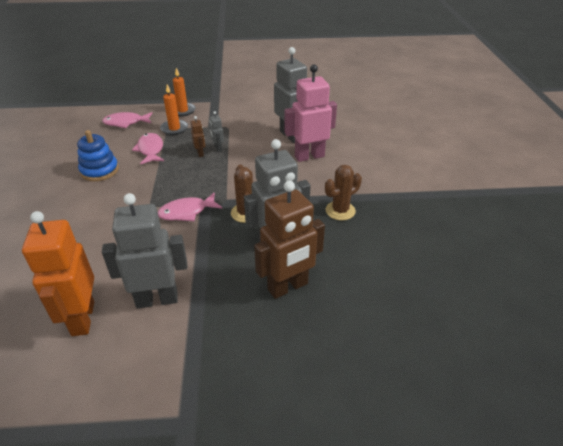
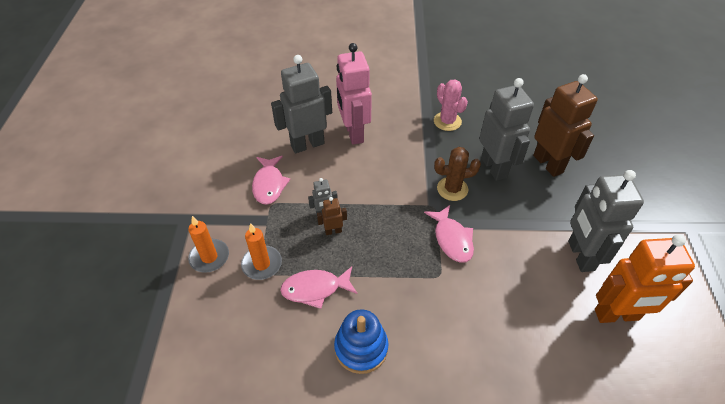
camera: 85 degrees left, 10 degrees up
(126, 123) = (226, 333): pink fish -> pink fish (269, 184)
(340, 211) = (447, 121): brown cactus -> pink cactus

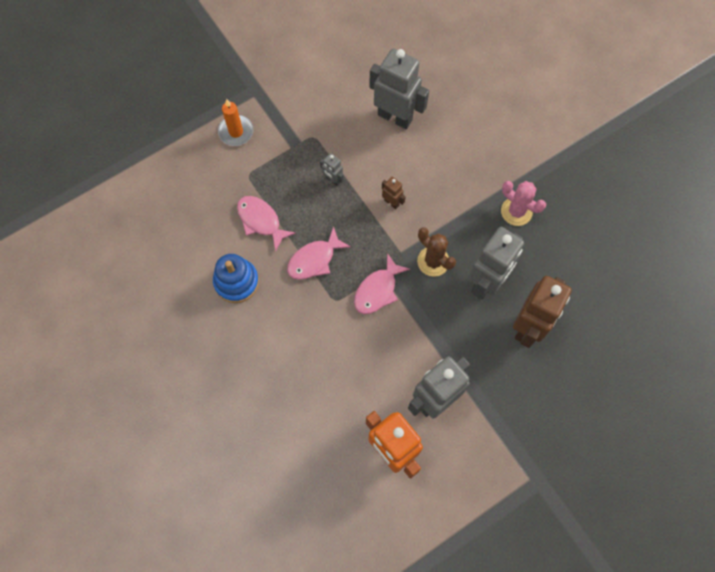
camera: 55 degrees right, 20 degrees up
(262, 264) = (255, 170): orange candle -> none
(269, 184) = (330, 120): pink fish -> pink fish (314, 259)
(333, 231) = (320, 198): brown robot -> brown robot (391, 202)
(353, 133) = (437, 143): pink robot -> none
(447, 121) = (516, 211): pink cactus -> pink cactus turned 75 degrees counterclockwise

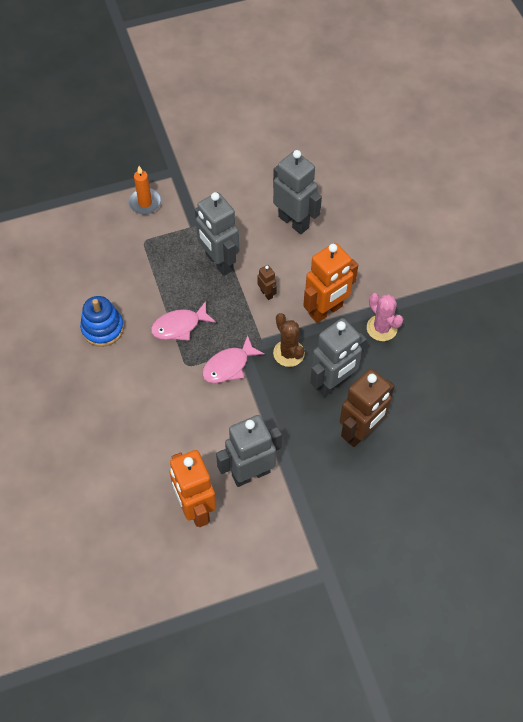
camera: 15 degrees right, 10 degrees down
(261, 221) = (142, 282): pink fish -> none
(333, 180) = (219, 262): grey robot -> grey robot, size x2.25
(456, 206) = (326, 311): none -> orange robot

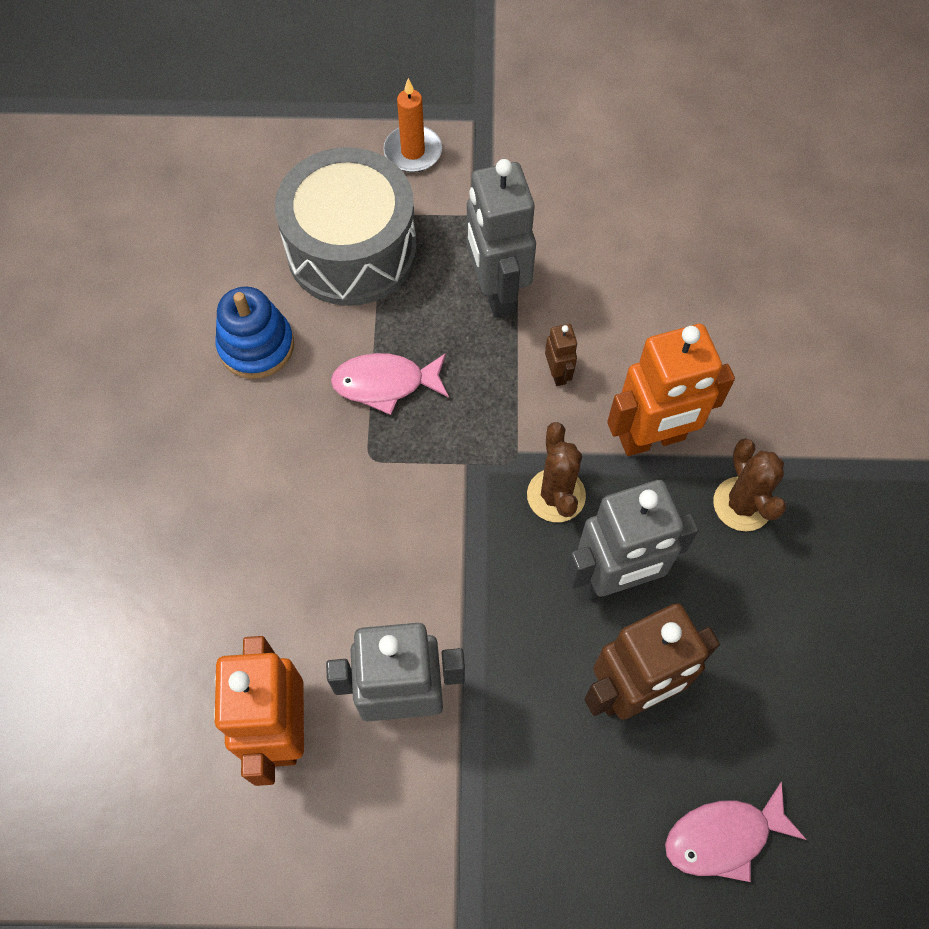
camera: 20 degrees right, 5 degrees up
(133, 264) = (352, 250): none -> grey drum
(229, 366) = (442, 483): pink fish -> pink fish (723, 837)
(294, 222) = (654, 259): grey robot -> none
(381, 328) = (742, 504): pink cactus -> brown cactus

